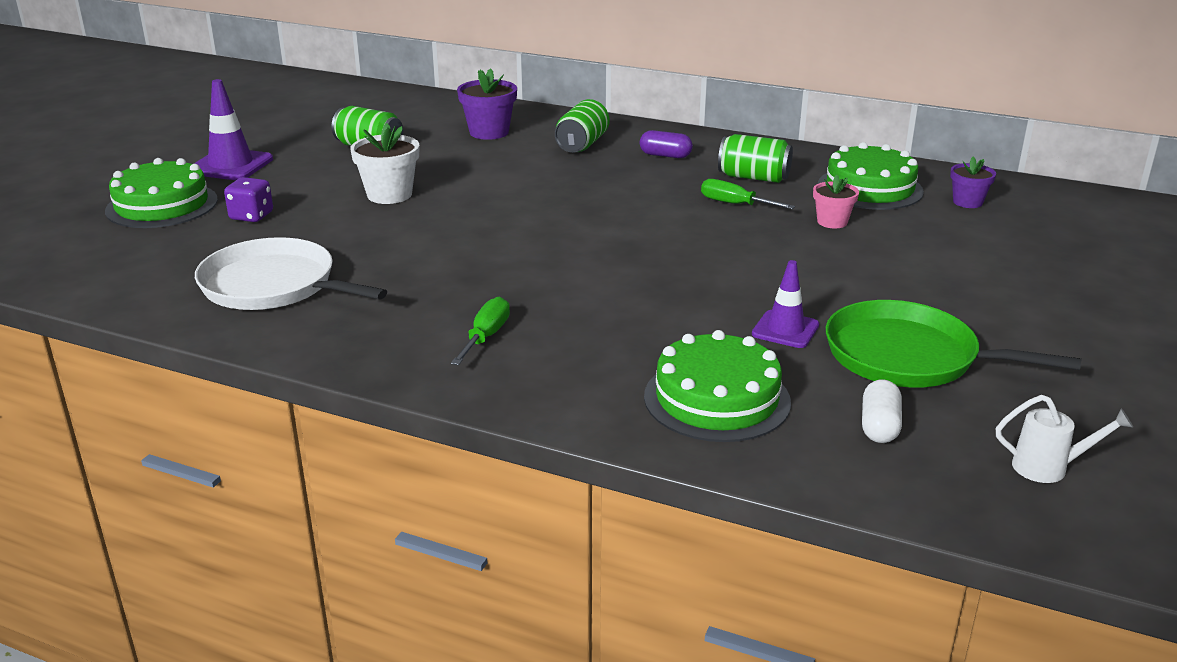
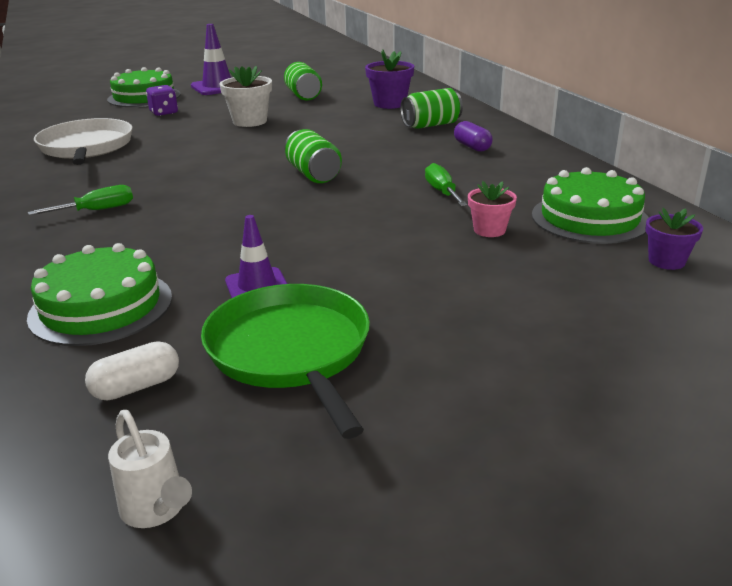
camera: 45 degrees right, 0 degrees up
(753, 177) = (504, 180): green can -> green can (313, 174)

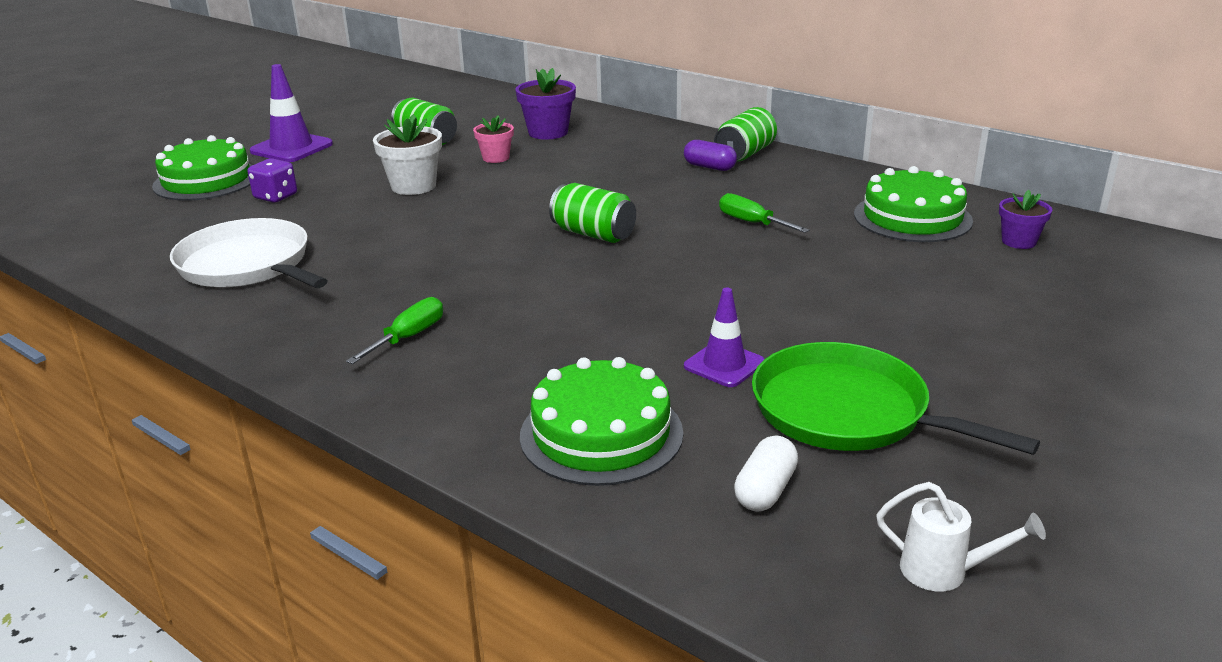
camera: 30 degrees left, 0 degrees up
(431, 125) = (631, 150): green can -> green can (745, 154)
(489, 230) = (848, 250): pink flower pot -> pink flower pot (496, 158)

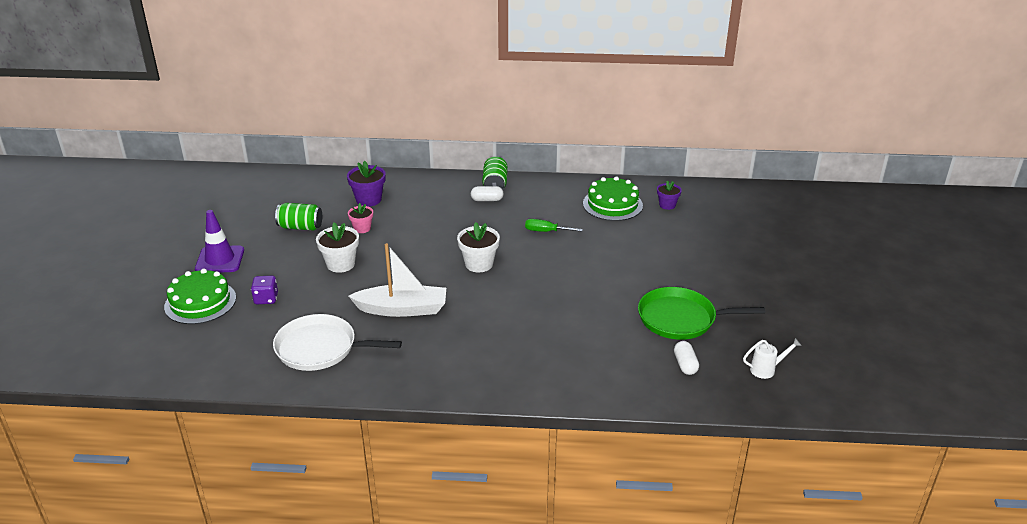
camera: 35 degrees left, 5 degrees up
(408, 337) = (464, 356): green screwdriver -> none
(412, 254) = (402, 309): none -> white boat
(593, 234) = (479, 264): green can -> white flower pot
(601, 434) = (603, 367): green cake -> none
(709, 167) = (487, 200): purple capsule -> white capsule
(724, 364) = (615, 315): purple traffic cone -> none

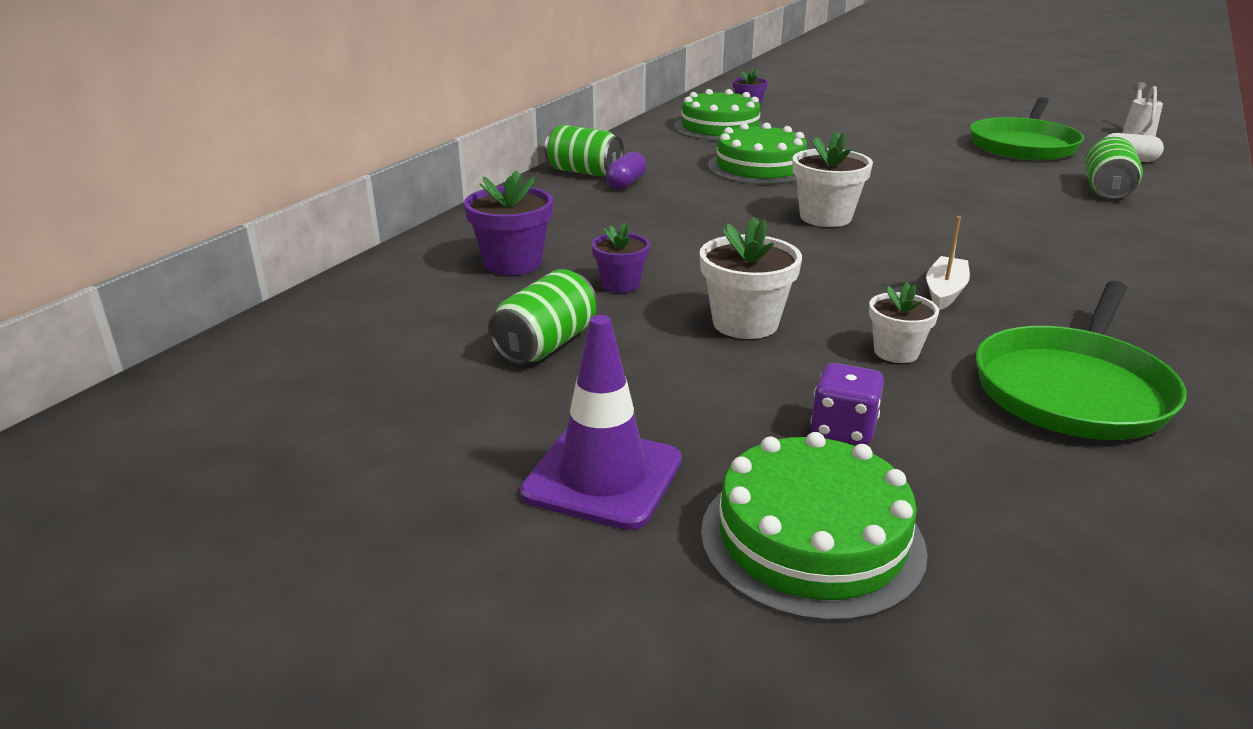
camera: 65 degrees left, 5 degrees down
(320, 348) = (1073, 389): white pan -> green pan
(333, 303) = (896, 352): none -> white flower pot
(362, 228) = (620, 284): pink flower pot -> purple flower pot
(402, 309) = (945, 291): white boat -> white boat, size x0.52
(487, 200) = (626, 183): white capsule -> purple capsule
(546, 231) = (760, 167): green screwdriver -> green cake
(604, 355) = (1106, 190): none -> green can

